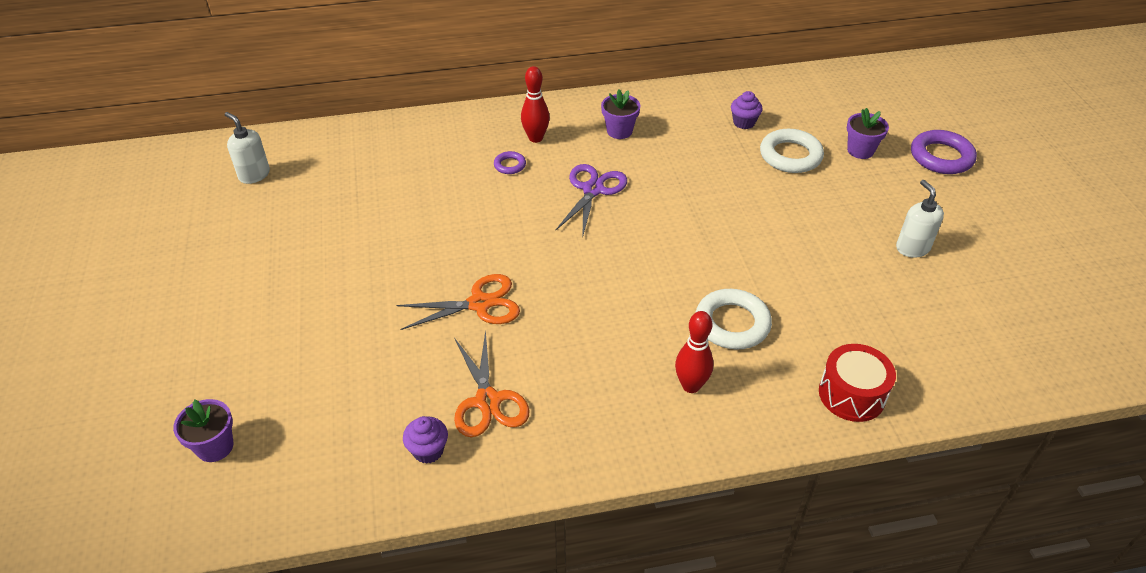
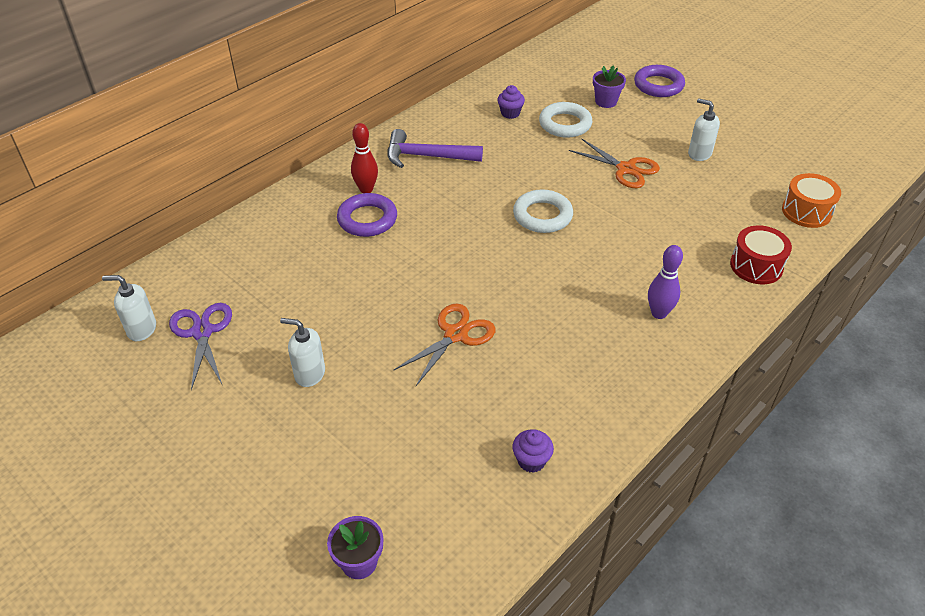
camera: 35 degrees left, 0 degrees up
(332, 274) = (309, 374): none -> white soap dispenser
(487, 401) = (536, 401): orange scissors -> orange scissors (626, 169)
(510, 165) = (367, 219): purple ring -> purple ring, size x1.96
(593, 190) = (452, 209): purple scissors -> purple scissors (202, 332)
(619, 131) = (426, 156): purple flower pot -> purple hammer
(691, 386) = (659, 313): red bowling pin -> purple bowling pin
(732, 323) = (642, 258): white ring -> white ring (542, 216)
(980, 368) = (806, 211): none -> orange drum

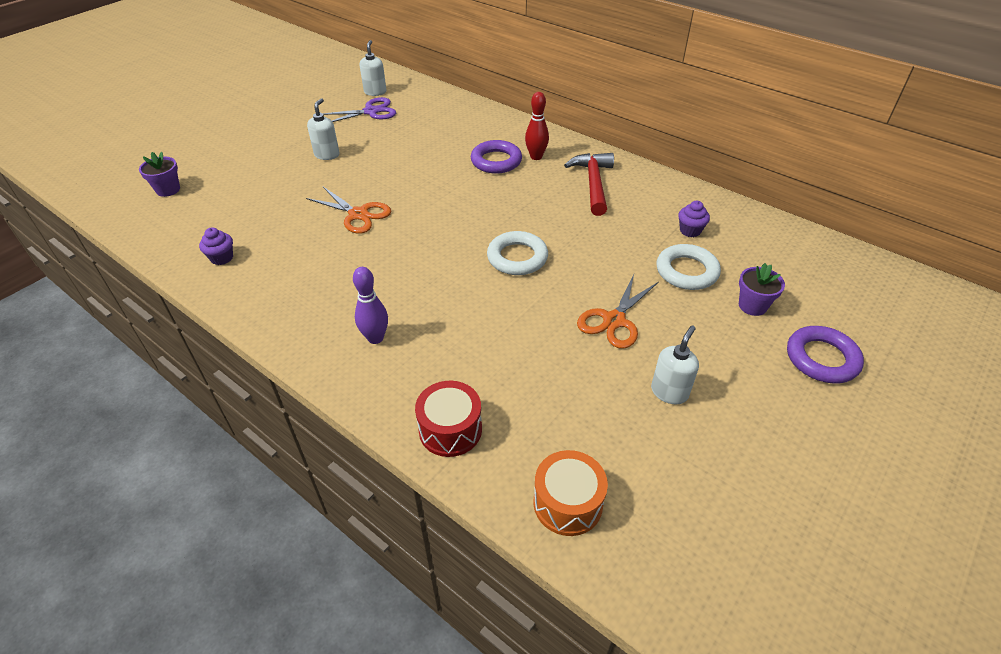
camera: 85 degrees right, 0 degrees up
(426, 156) = (593, 183): purple hammer -> red hammer

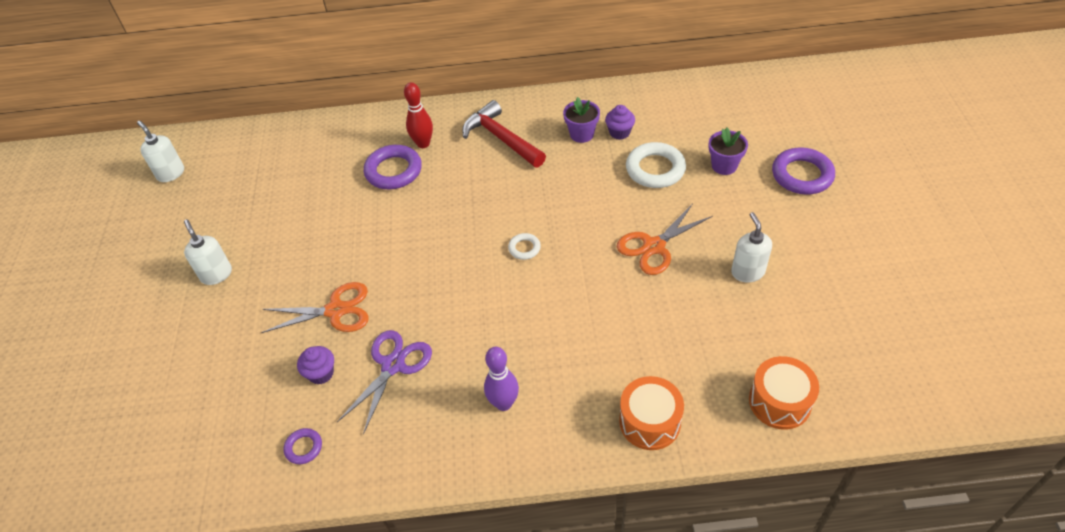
camera: 40 degrees left, 5 degrees up
(168, 190) = (85, 435): purple flower pot -> purple flower pot (581, 134)
(222, 258) = (260, 452): purple cupcake -> purple cupcake (321, 373)
(243, 273) = (303, 448): none -> purple ring
(371, 112) = (197, 198): purple scissors -> purple scissors (393, 365)
(450, 429) = (649, 422): red drum -> orange drum
(517, 257) = (524, 248): white ring -> white ring, size x0.51
(614, 320) = (654, 246): orange scissors -> orange scissors turned 60 degrees clockwise

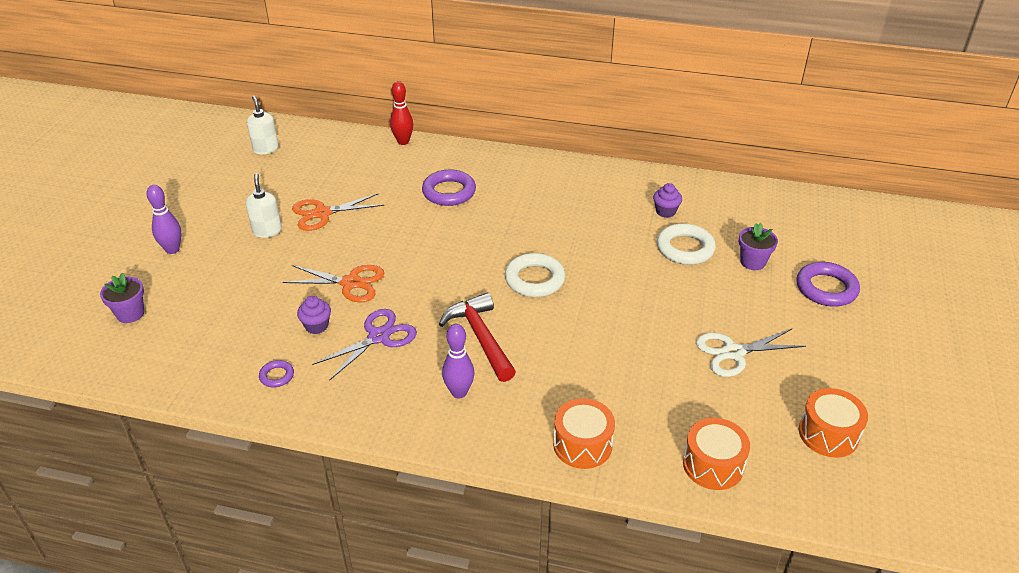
camera: 15 degrees right, 10 degrees down
(117, 329) = (172, 249): none -> purple bowling pin
(423, 144) = (484, 177): red bowling pin -> red bowling pin (403, 142)
(501, 138) = (555, 190): red hammer -> red hammer (480, 337)
(524, 248) = (534, 279): white ring -> white ring, size x1.96
(581, 134) = (629, 204): purple flower pot -> purple flower pot (130, 314)
(654, 246) = (654, 309): orange scissors -> orange scissors (322, 213)
(747, 272) = (733, 353): white soap dispenser -> white scissors
(867, 332) = (828, 434): none -> orange drum

